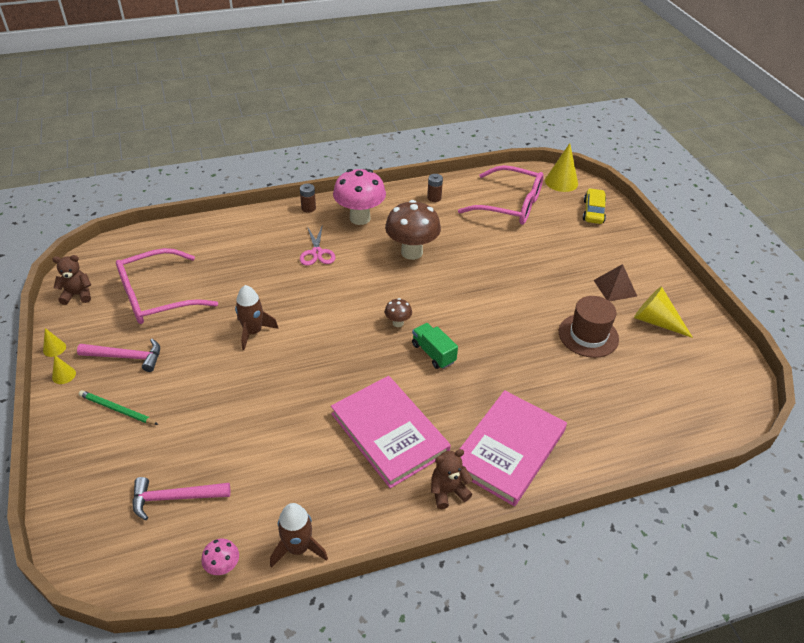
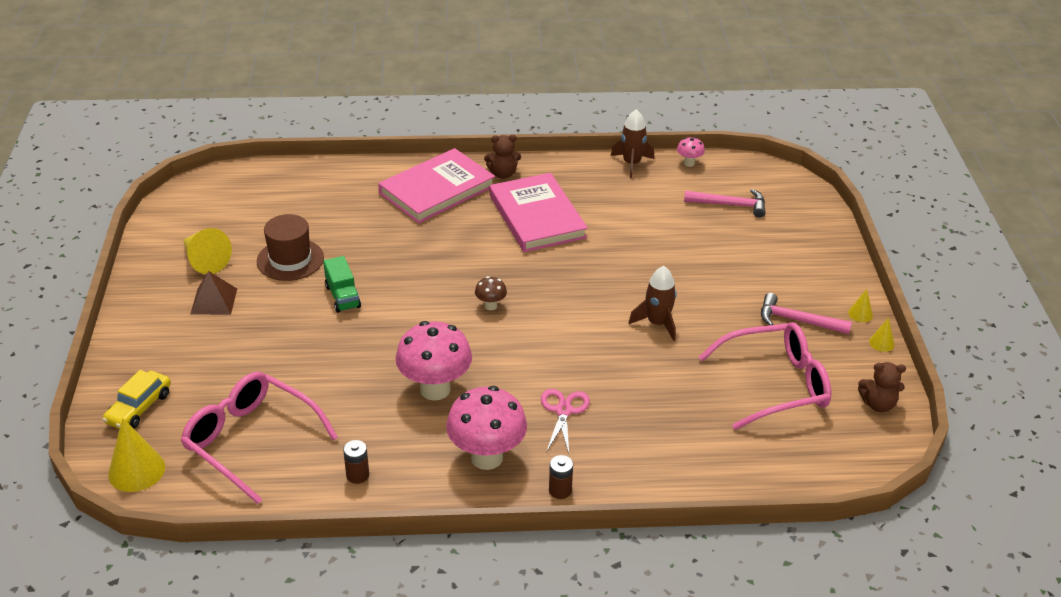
camera: 165 degrees left, 5 degrees down
(117, 409) = (795, 274): green pencil -> none
(412, 252) = (435, 389): brown mushroom -> pink mushroom
(433, 353) = (465, 270): green truck -> green truck (343, 296)

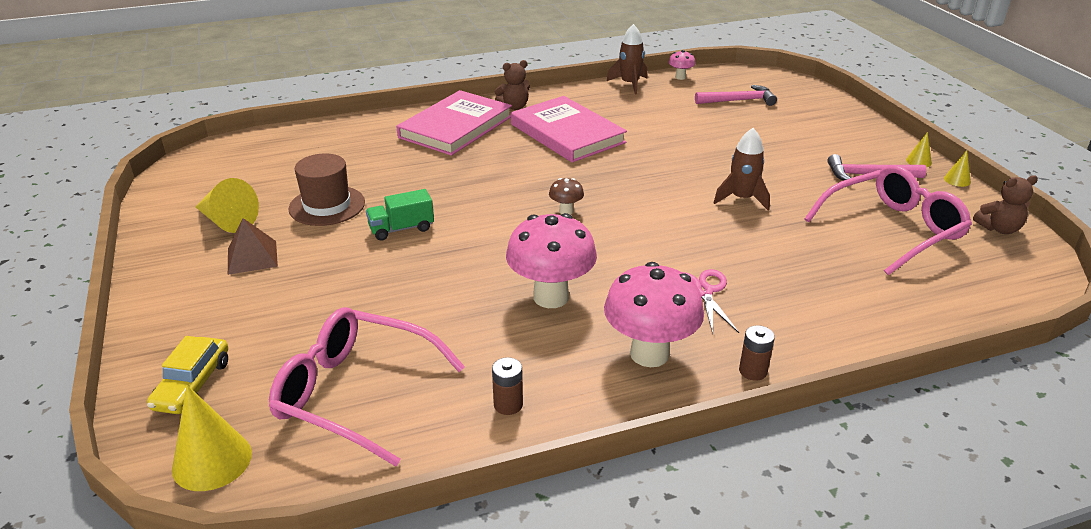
camera: 15 degrees left, 5 degrees down
(343, 296) = (401, 229): green truck -> green truck turned 105 degrees clockwise

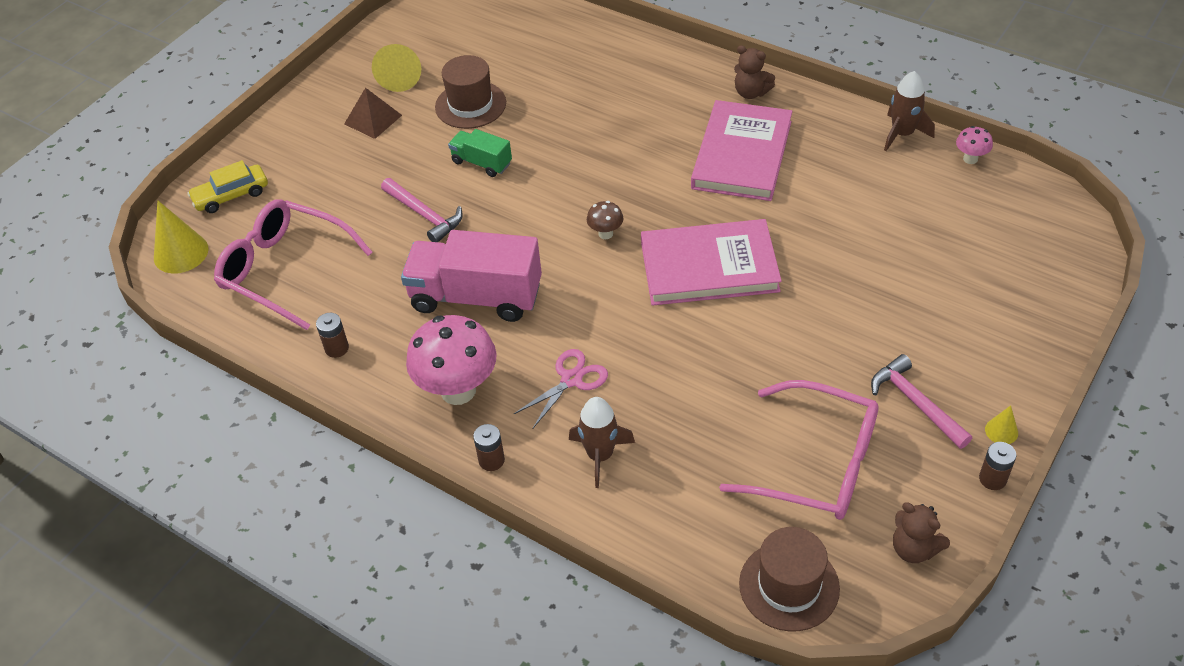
camera: 55 degrees right, 15 degrees up
(355, 393) = (285, 270): pink glasses -> pink glasses turned 45 degrees counterclockwise
(455, 127) = (669, 84): pink book -> pink book (709, 266)
(551, 297) = (476, 297): pink mushroom -> pink truck
(739, 100) = (971, 229): pink hammer -> pink hammer (424, 215)
(742, 199) = (754, 331): brown rocket -> brown rocket (600, 456)
(957, 180) = (992, 479): yellow cone -> brown battery
(1002, 288) = (789, 586): none -> brown hat

